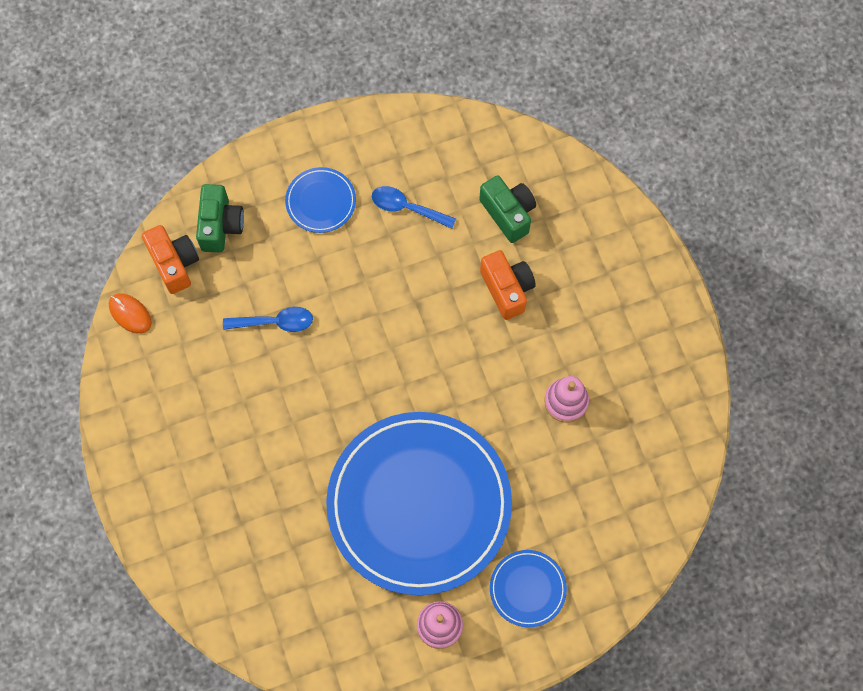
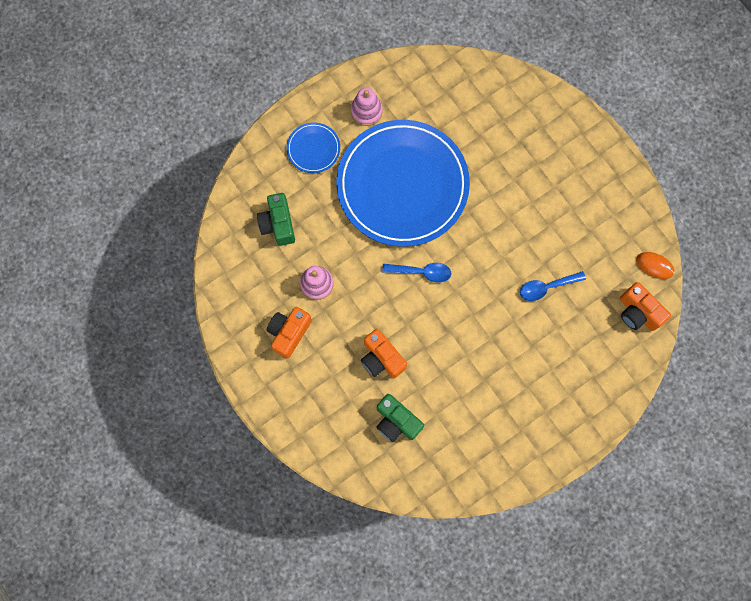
camera: 165 degrees right, 5 degrees up
(221, 225) = (614, 352): green camera -> green camera (278, 224)
(321, 201) = (545, 392): blue plate -> none
(407, 208) = (477, 405): blue spoon -> blue spoon (421, 272)
(615, 349) = (289, 333): none -> orange camera

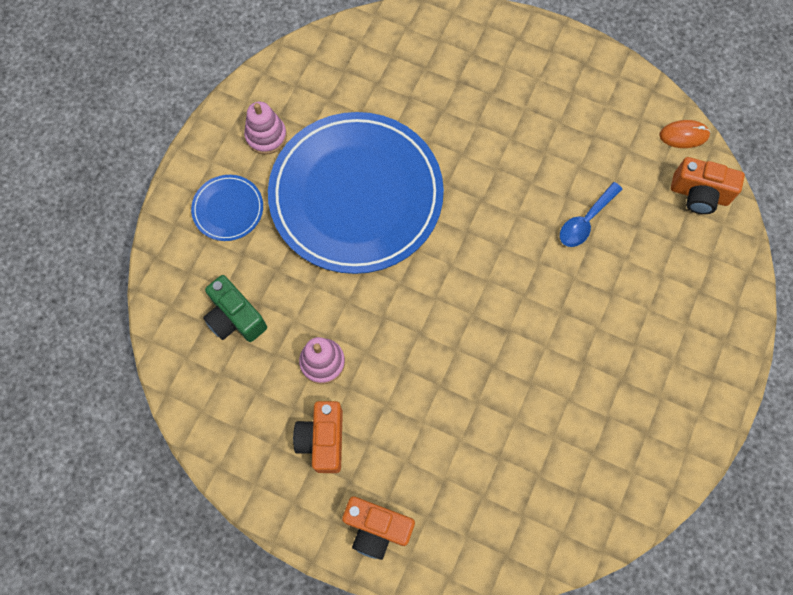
camera: 30 degrees left, 5 degrees down
(381, 359) = (451, 407): orange camera -> orange camera (377, 528)
(396, 421) = (514, 472): green camera -> none
(421, 272) = (437, 280): blue spoon -> none

